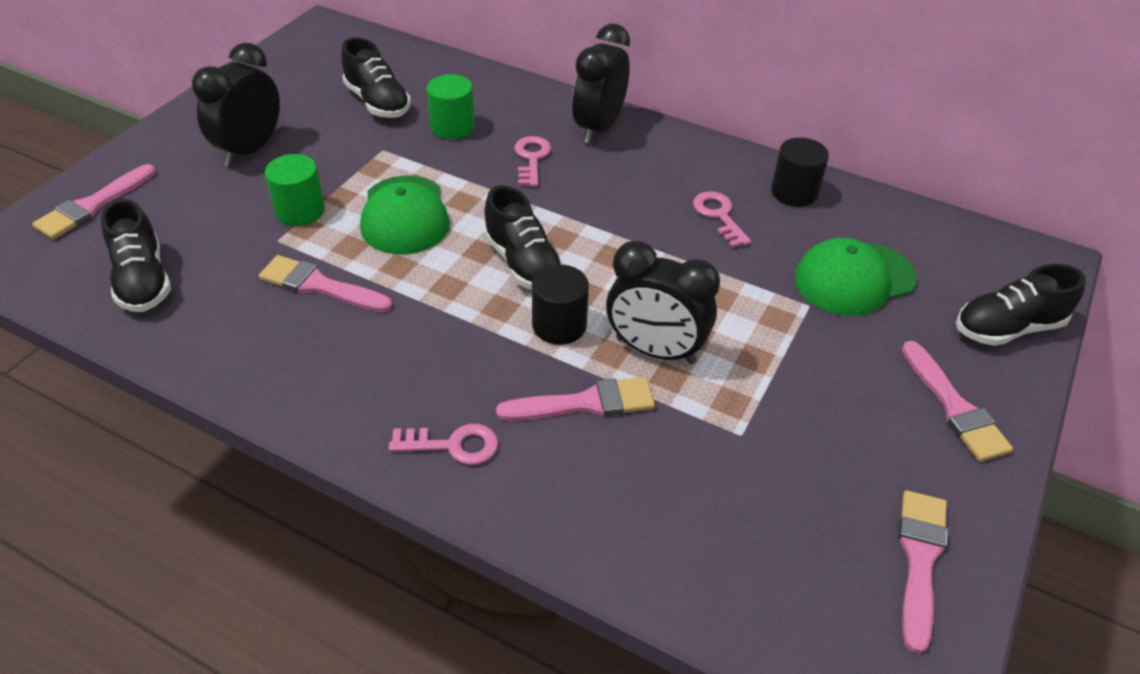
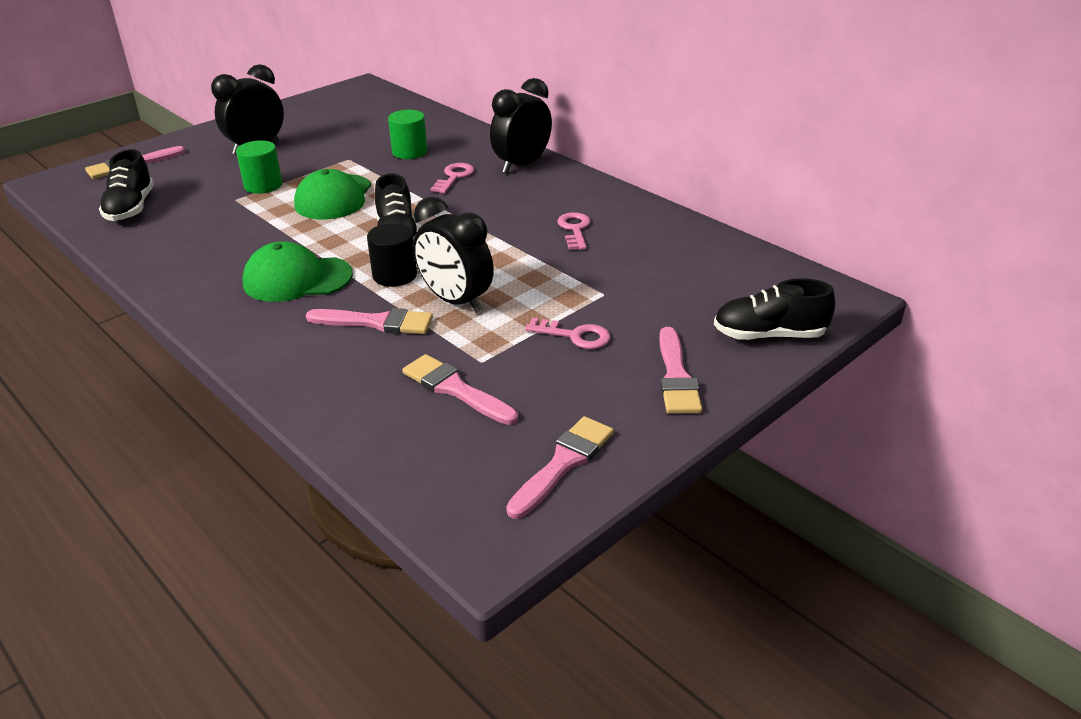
camera: 20 degrees right, 10 degrees down
(319, 286) = (243, 228): pink brush -> pink brush (455, 389)
(377, 102) = (366, 132): black shoe -> none
(453, 445) = (262, 329): pink key -> pink key (575, 336)
(794, 192) = (651, 223): black cylinder -> none
(854, 279) = (657, 283): green cap -> green cap (297, 279)

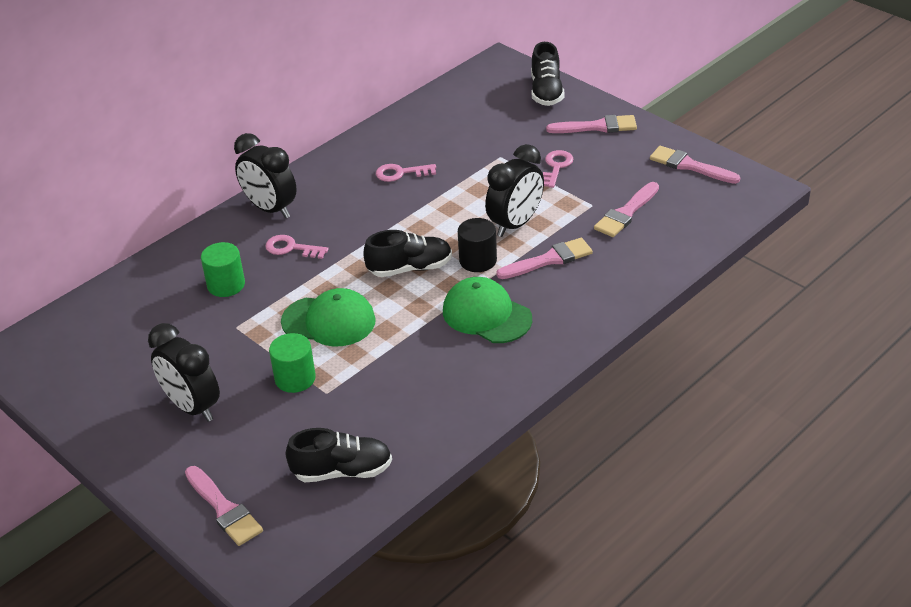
camera: 90 degrees left, 5 degrees up
(297, 279) = (486, 315): green cap -> green cap turned 135 degrees clockwise
(377, 322) = (549, 260): pink brush -> pink brush turned 60 degrees clockwise

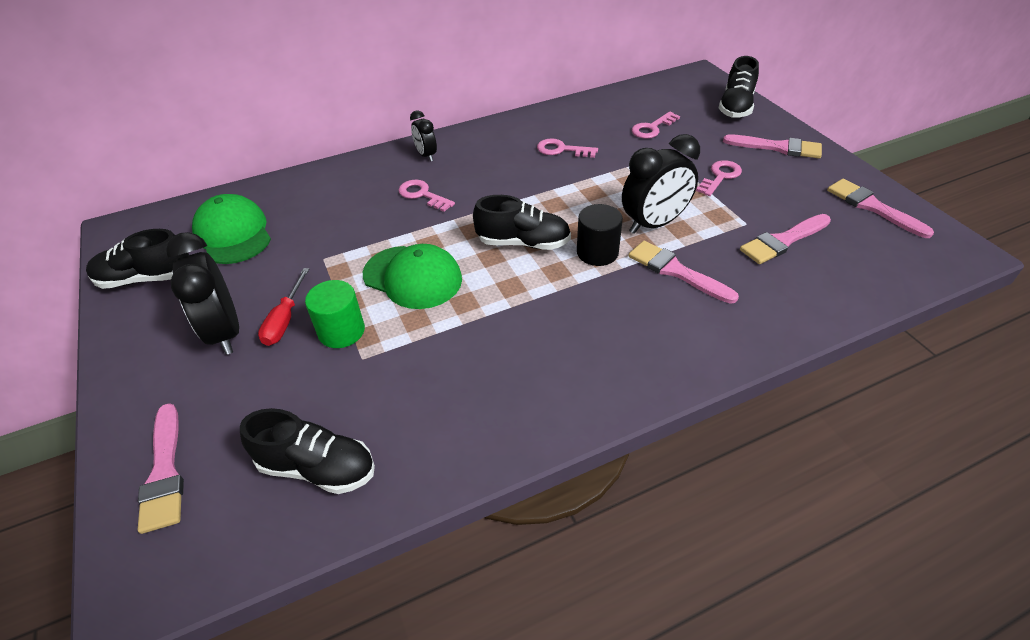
camera: 20 degrees right, 5 degrees up
(78, 387) = (146, 278): none -> black shoe
(226, 285) = (342, 215): green cylinder -> none
(239, 383) = (285, 320): none -> red screwdriver
(270, 209) = (426, 155): black clock -> black clock, size x0.55
(476, 132) = (652, 128): none -> pink key
(486, 315) = (579, 316): green cap -> green cap (233, 234)
(549, 260) = (676, 271): pink brush -> pink brush turned 135 degrees counterclockwise

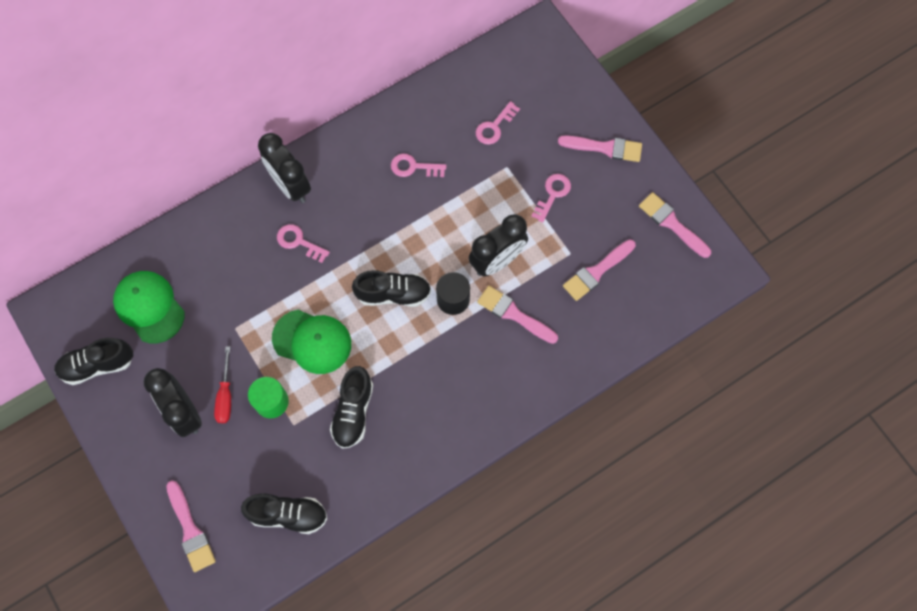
camera: 10 degrees left, 25 degrees up
(426, 155) = (290, 186): black clock -> black clock, size x1.82
(735, 107) = (572, 86): black shoe -> black shoe (353, 412)

